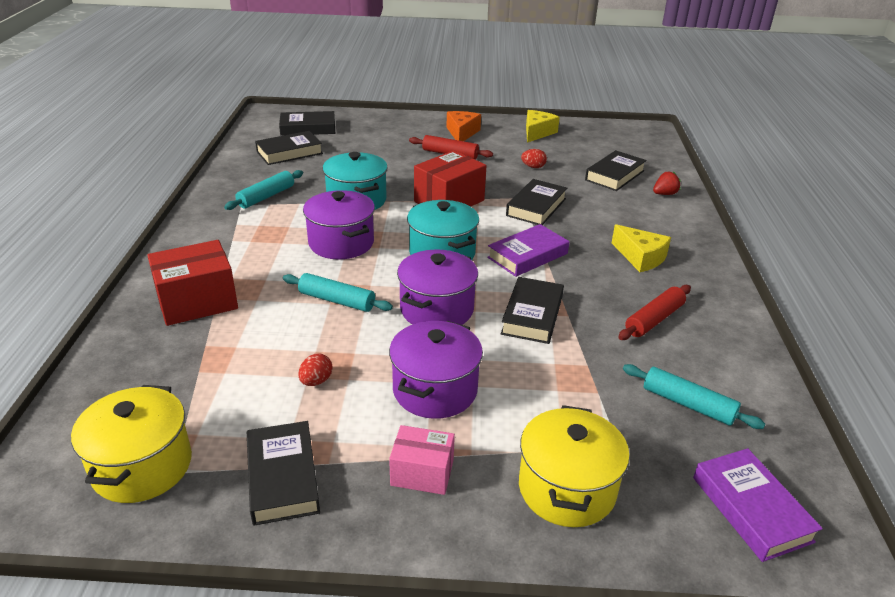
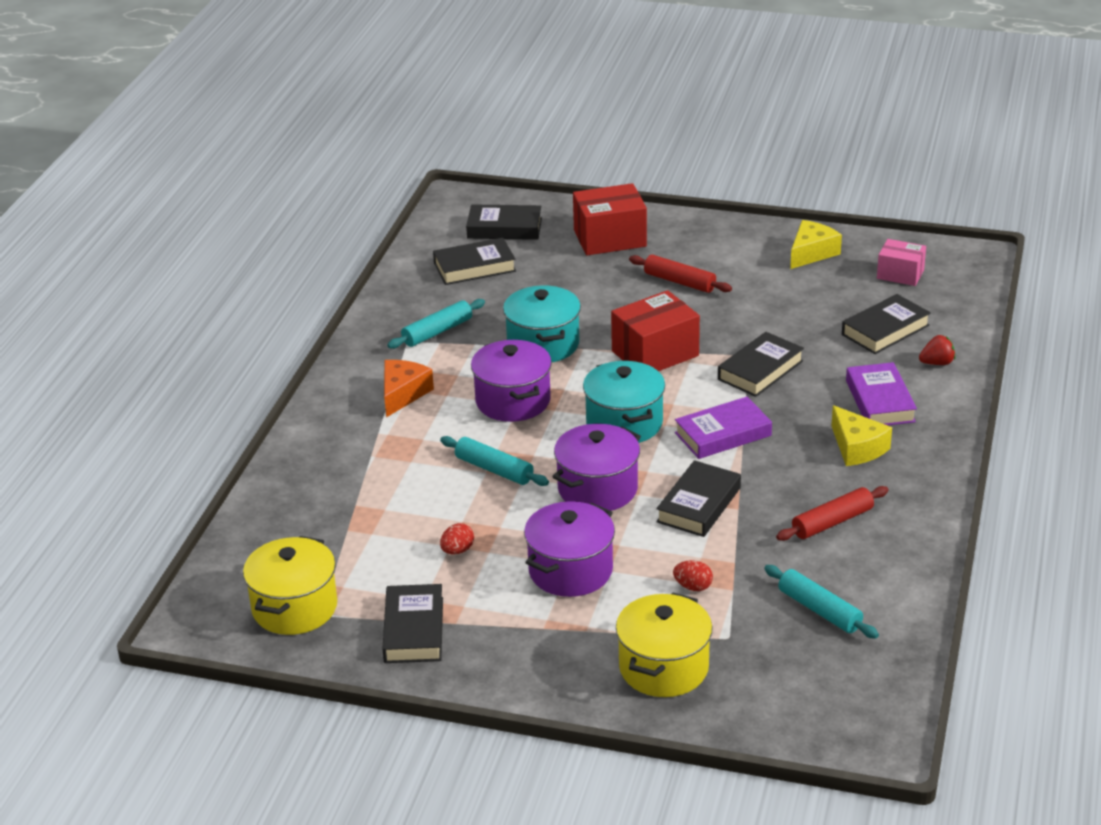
camera: 15 degrees right, 0 degrees up
(197, 302) = (350, 458): red box -> red box (610, 238)
(422, 472) = (537, 640): pink box -> pink box (900, 274)
(462, 133) = (707, 248): orange cheese -> orange cheese (403, 394)
(533, 167) = (782, 310): red egg -> red egg (693, 587)
(751, 509) = (826, 703): purple book -> purple book (880, 401)

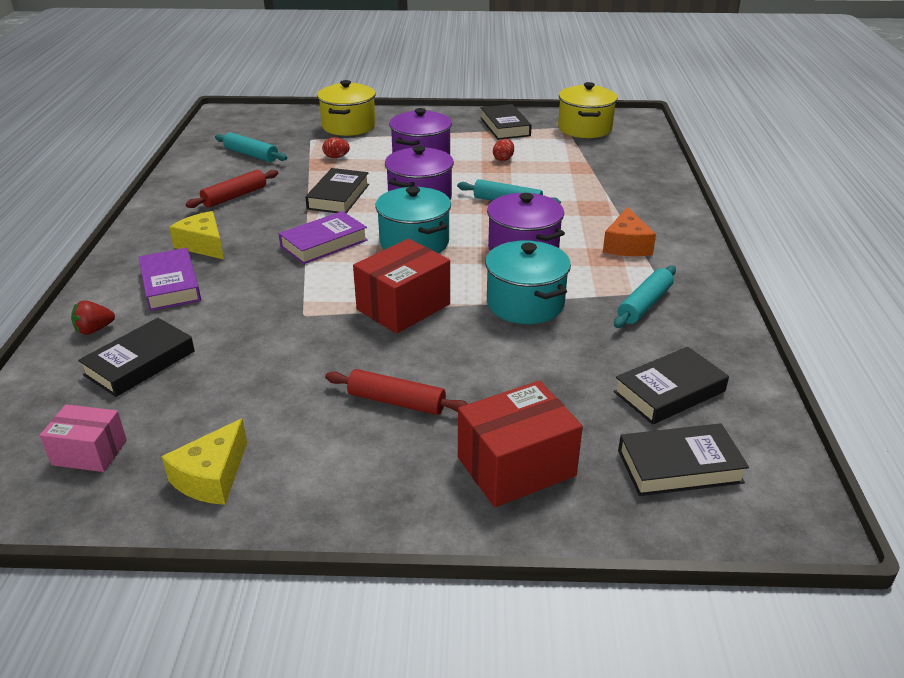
camera: 165 degrees right, 0 degrees up
(760, 370) = (290, 302): black book -> none

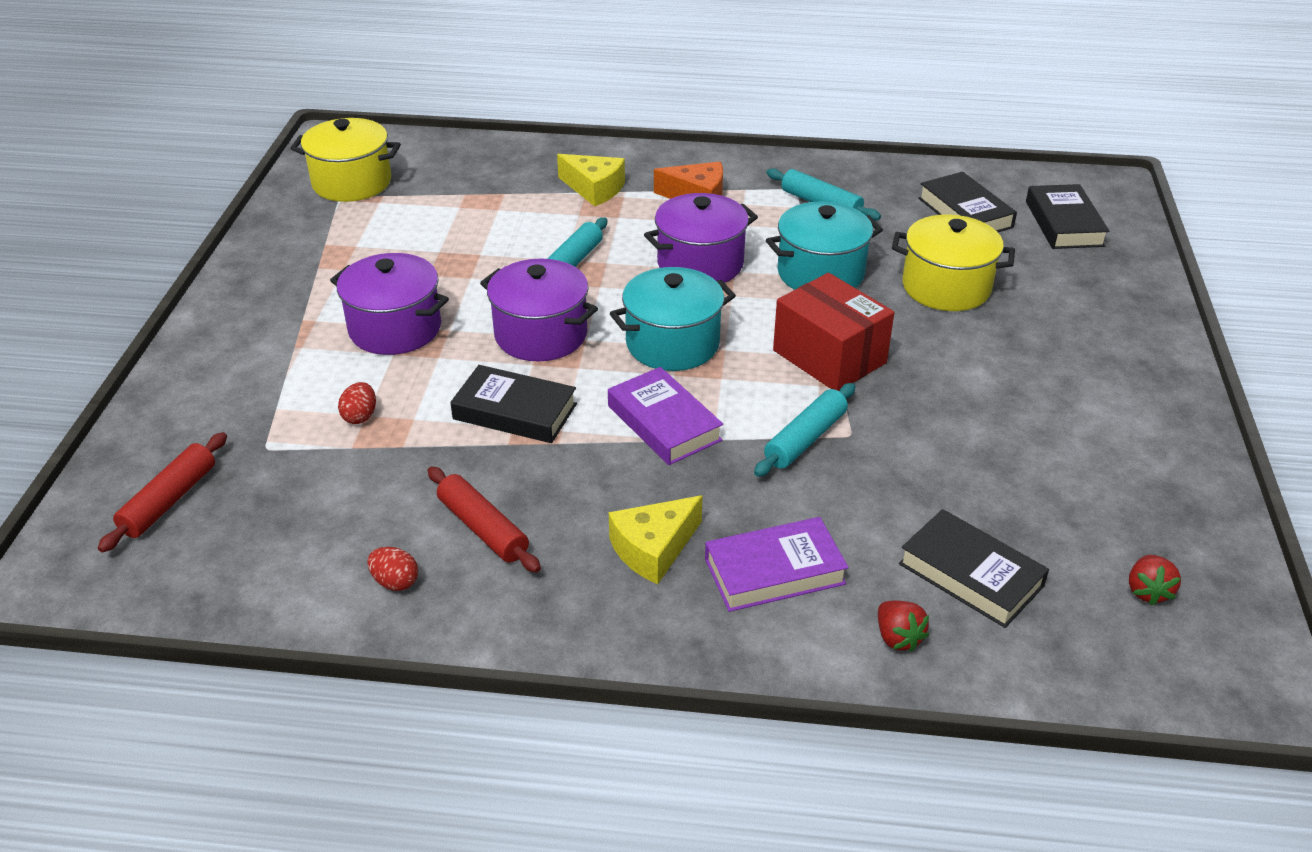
camera: 85 degrees left, 5 degrees up
(89, 452) = (1147, 591): pink box -> red strawberry
(212, 477) = (1156, 487): yellow cheese -> yellow cheese (594, 189)
(251, 155) = (305, 522): turquoise rolling pin -> turquoise rolling pin (805, 439)
(348, 126) = (224, 404): yellow pot -> yellow pot (946, 287)
(396, 401) = (1009, 365): red rolling pin -> red rolling pin (169, 500)
(503, 159) = (431, 257): red egg -> red egg (395, 582)
(505, 127) = (311, 246): black book -> none
(516, 466) = (1087, 301): red box -> none

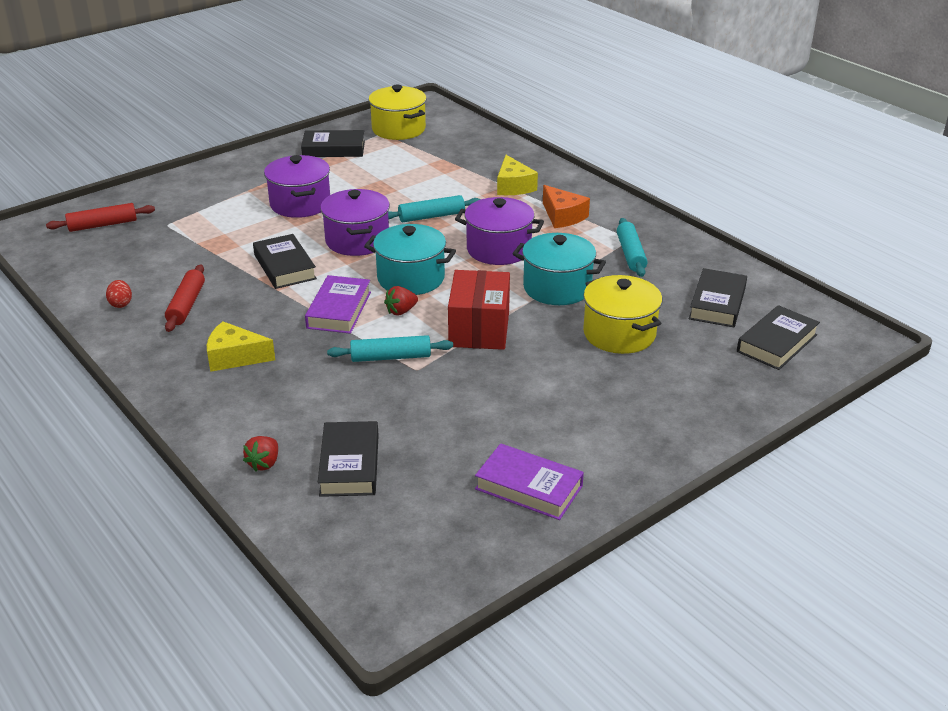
camera: 45 degrees right, 5 degrees down
(314, 242) = (333, 149): none -> black book
(360, 416) = (222, 233): red egg -> none
(774, 571) = (266, 400): purple book -> purple book (529, 487)
(1147, 591) = (423, 536): red strawberry -> red strawberry (401, 311)

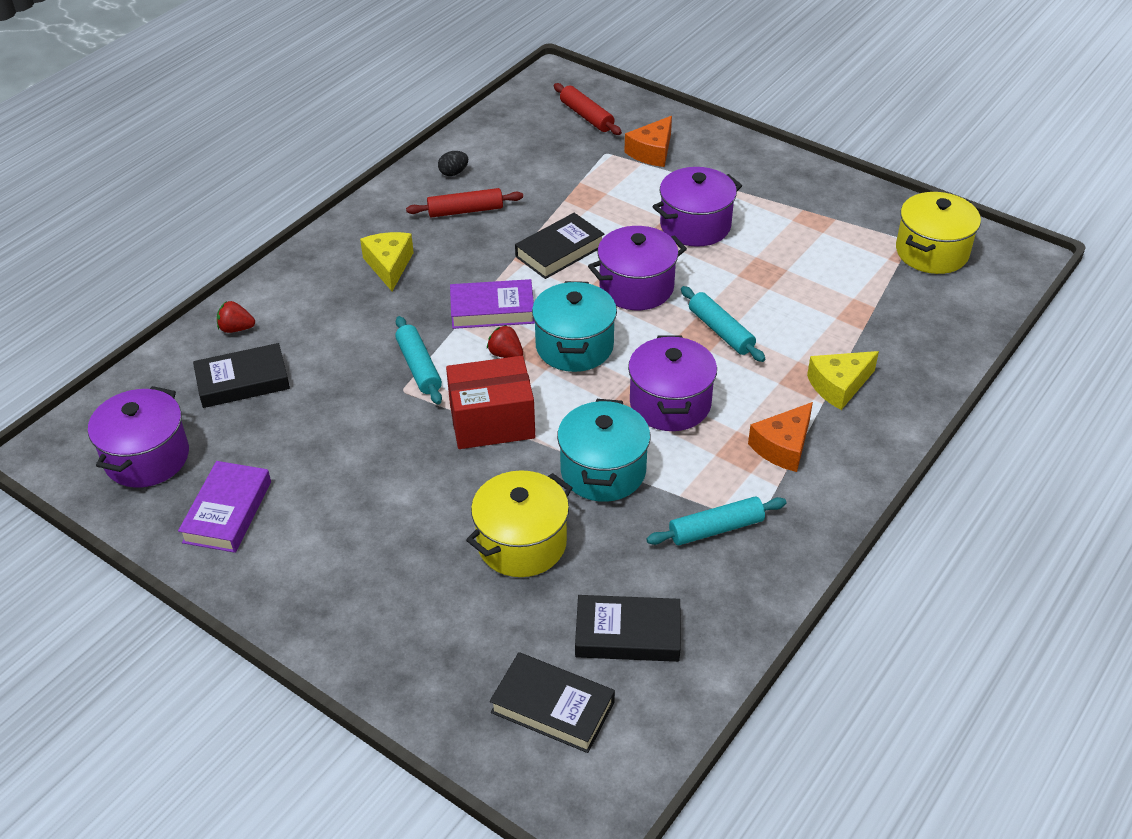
camera: 75 degrees right, 10 degrees up
(121, 304) = (453, 173): red egg -> black egg
(186, 205) = (652, 152): none -> orange cheese
(333, 149) = (842, 214): black book -> none
(430, 539) = (147, 457): none -> purple pot

